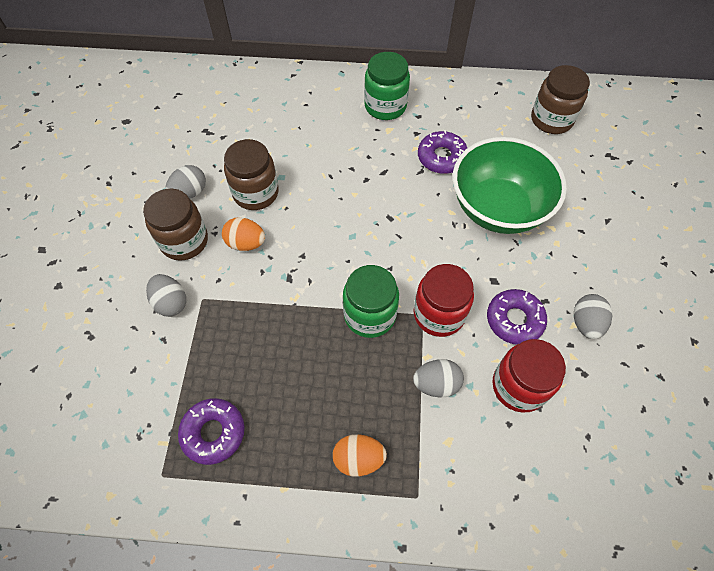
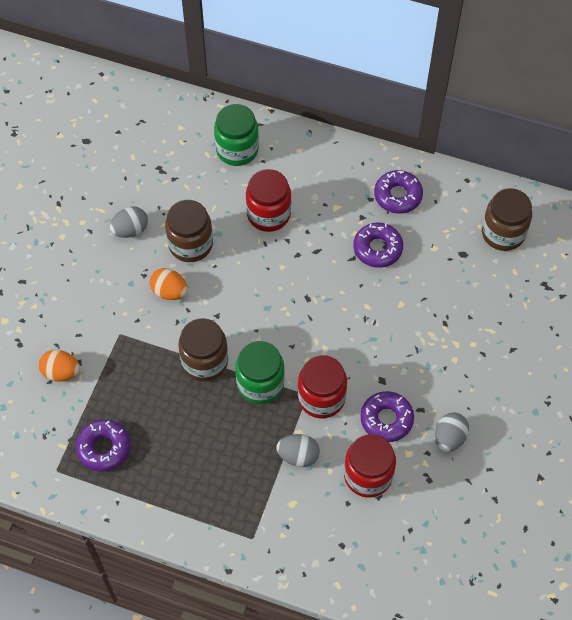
camera: 15 degrees right, 0 degrees up
(171, 302) = (92, 331): grey egg -> none
(184, 241) = (115, 276): brown jar -> brown jar (205, 361)
(326, 149) = (268, 214): none -> red jar
(358, 458) = (214, 497): orange egg -> orange egg (61, 372)
(385, 106) = (341, 181): green jar -> green jar (237, 150)
(442, 108) = (398, 196): none -> purple donut
(498, 208) = (412, 313): green bowl -> none

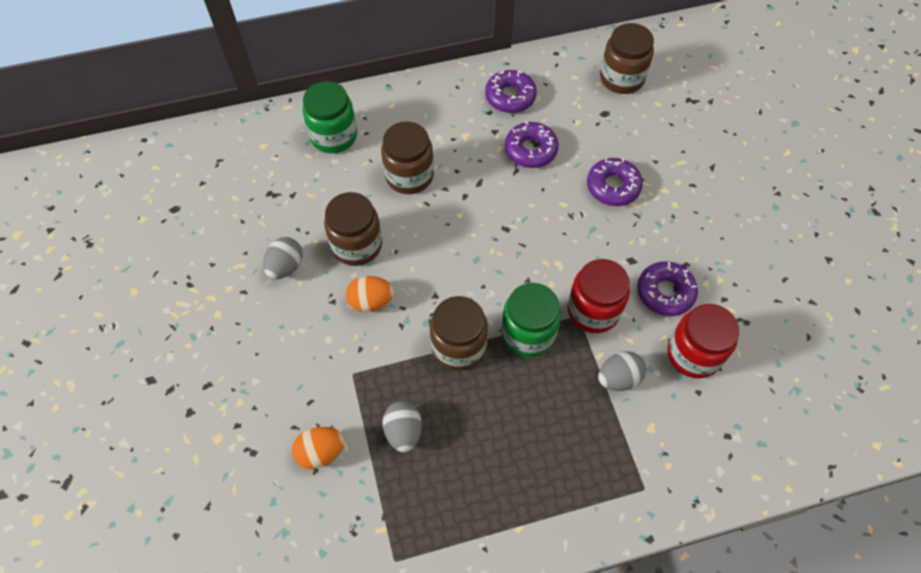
camera: 35 degrees left, 0 degrees up
(104, 448) = (426, 501): purple donut -> purple donut (613, 186)
(268, 214) = (409, 176): red jar -> brown jar
(449, 438) = (730, 274): grey egg -> grey egg (403, 431)

